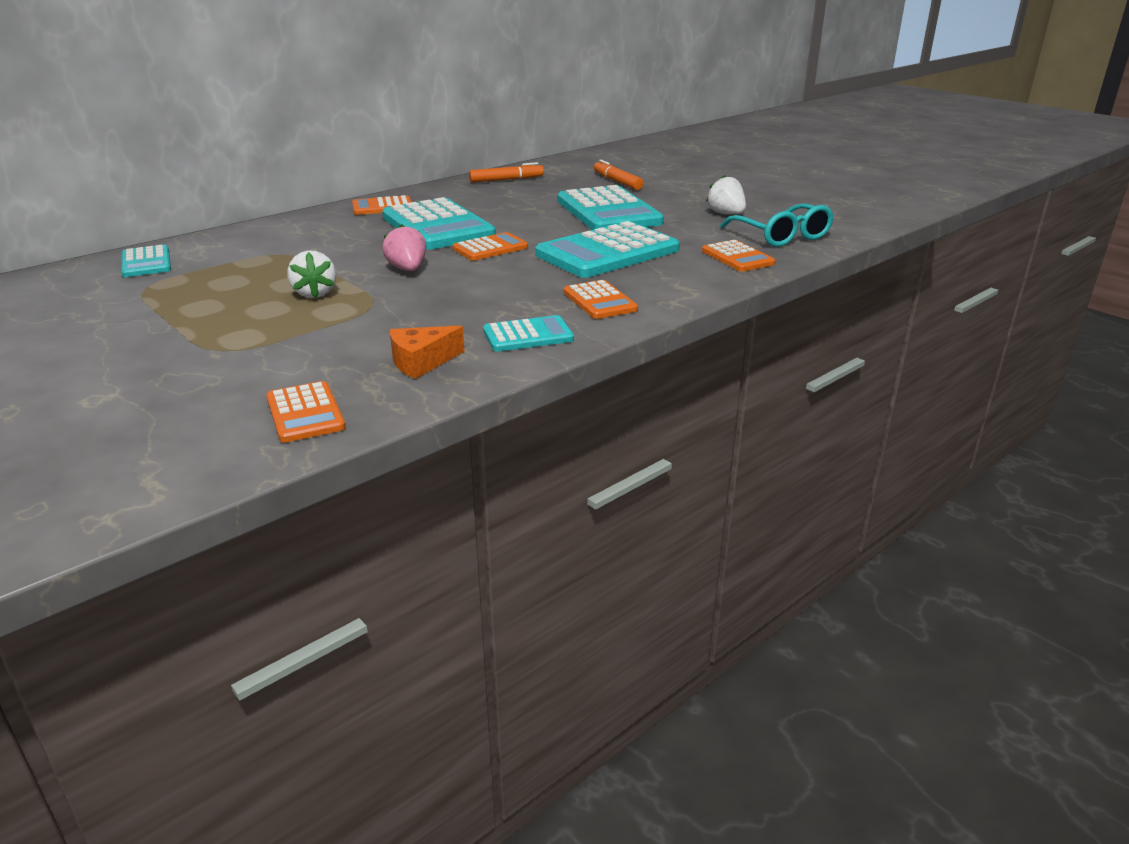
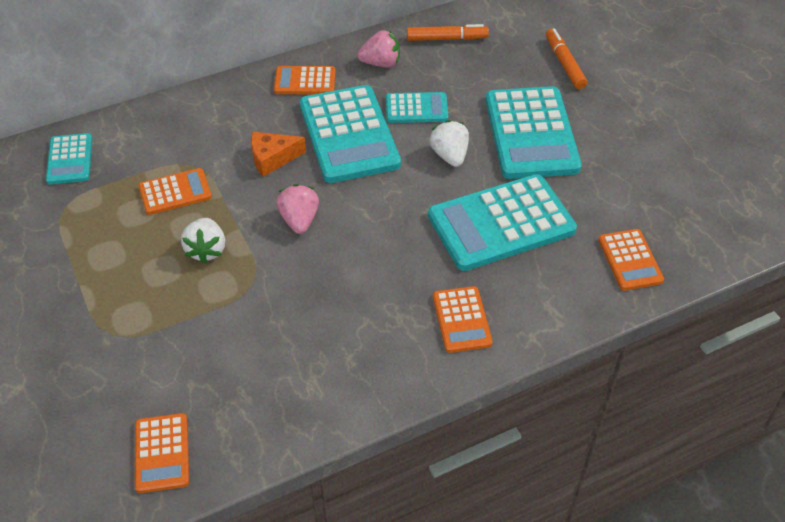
camera: 15 degrees right, 20 degrees up
(421, 362) = (273, 394): orange cheese -> orange cheese (272, 158)
(451, 194) = (381, 63): none -> pink strawberry
(490, 248) = (388, 192): orange calculator -> orange calculator (175, 192)
(528, 335) = (376, 369): turquoise calculator -> turquoise calculator (416, 108)
(726, 214) = (656, 162): white strawberry -> white strawberry (449, 155)
(781, 236) = (696, 223): turquoise glasses -> none

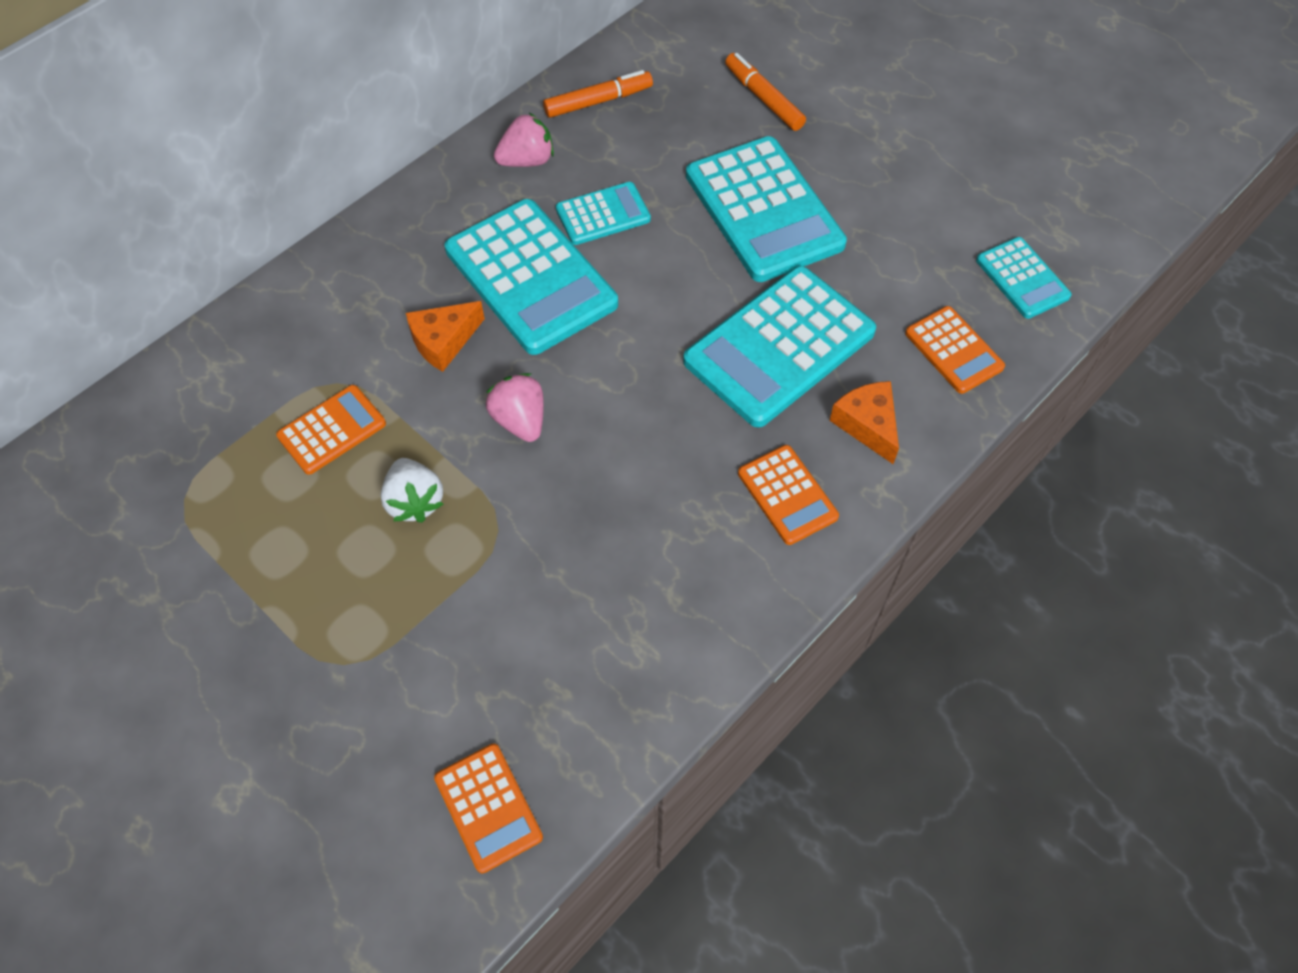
camera: 20 degrees left, 10 degrees up
(70, 159) = (157, 425): turquoise calculator -> turquoise calculator (1022, 278)
(305, 81) = (436, 214): orange calculator -> none
(449, 155) = (675, 270): white strawberry -> none
(542, 291) = (867, 425): none -> orange cheese

